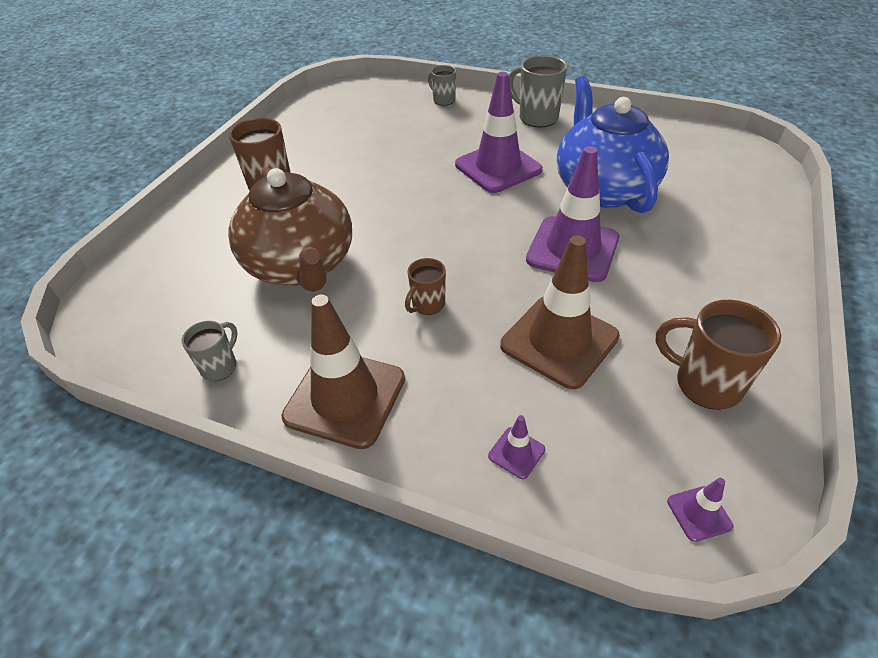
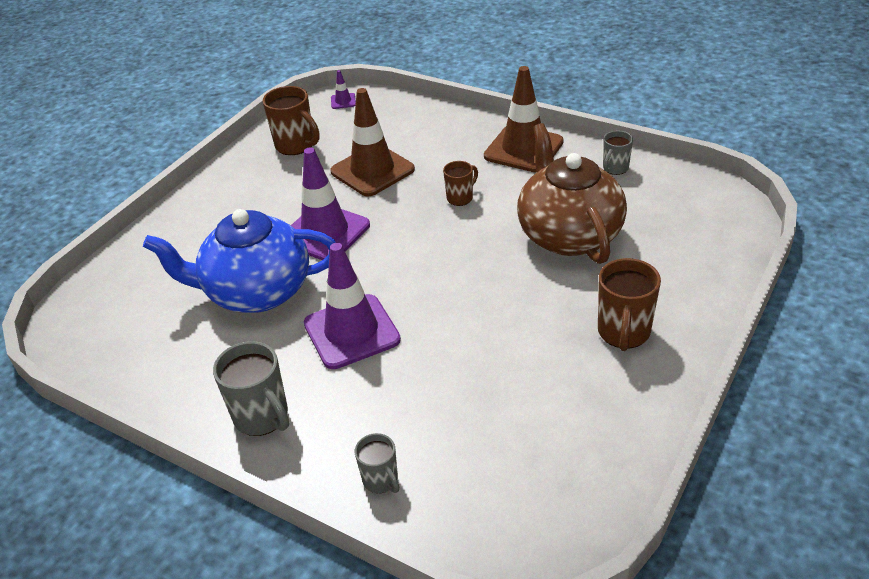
camera: 170 degrees left, 5 degrees down
(516, 453) = (424, 123): purple traffic cone -> none
(603, 189) = (256, 292): blue teapot -> blue teapot turned 90 degrees clockwise

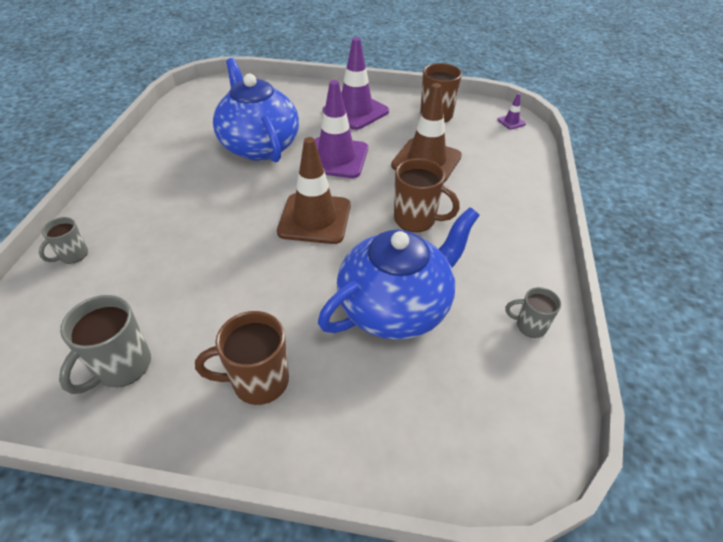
camera: 65 degrees right, 5 degrees up
(262, 417) = (135, 183): grey mug -> grey mug (121, 367)
(351, 332) = (226, 201): purple traffic cone -> purple traffic cone (355, 111)
(460, 198) = (416, 220): brown mug -> brown mug, size x1.67
(523, 149) = (517, 245): brown traffic cone -> brown traffic cone (314, 219)
(568, 234) = (396, 307): brown teapot -> blue teapot

